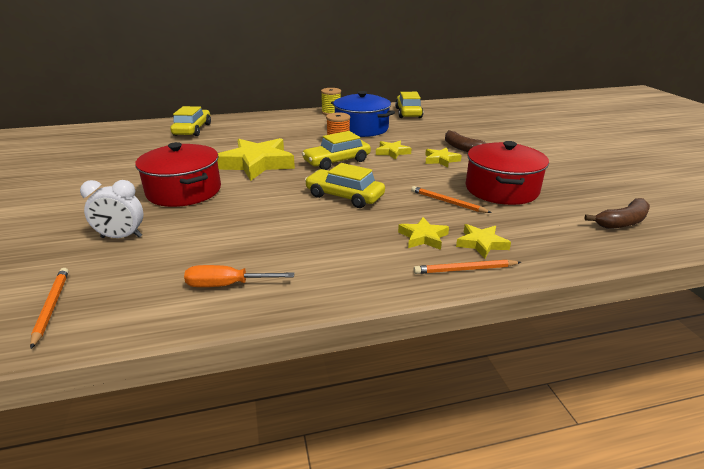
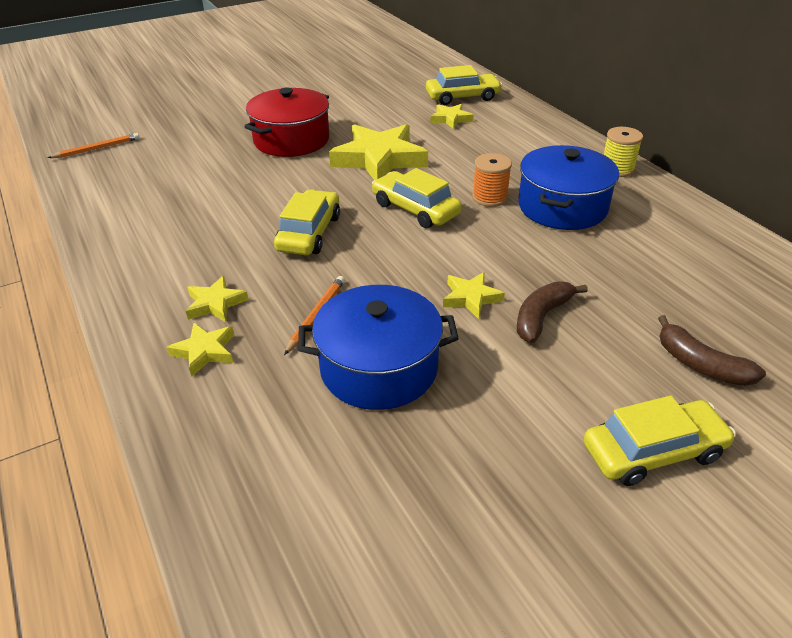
camera: 75 degrees right, 10 degrees up
(121, 237) = (195, 140): white clock -> none
(228, 285) = (120, 207): orange screwdriver -> none
(392, 152) = (476, 248): yellow star -> yellow star (451, 119)
(408, 113) = (691, 240): yellow car -> yellow car (653, 451)
(465, 269) = (145, 341): orange pencil -> none
(501, 189) = (379, 368): red pot -> blue pot
(622, 222) = (294, 515): brown banana -> brown banana (700, 364)

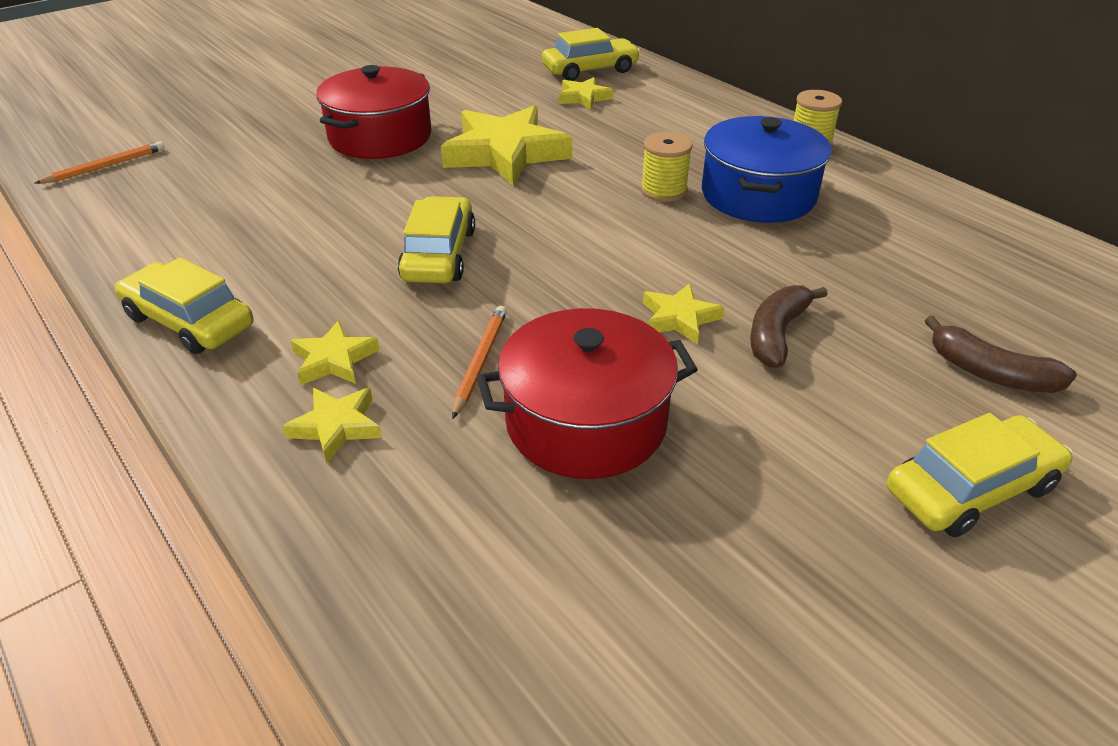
camera: 10 degrees left, 0 degrees up
(379, 368) = (586, 422): blue pot -> red pot
(415, 209) = (572, 212): yellow car -> yellow car (189, 321)
(490, 197) = (663, 190): orange spool -> yellow spool

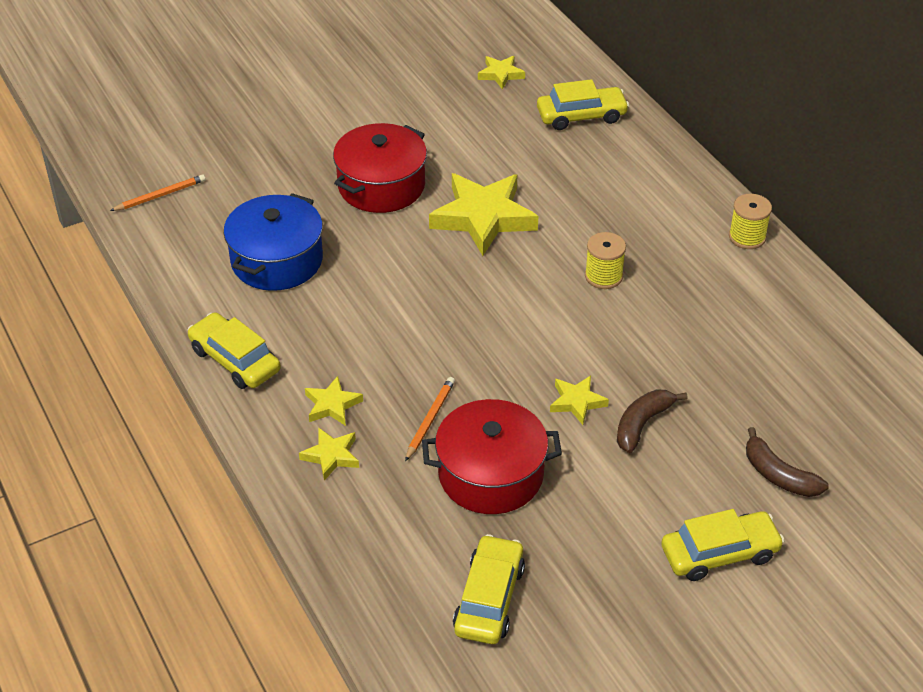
camera: 10 degrees right, 5 degrees up
(439, 254) = (414, 321): yellow car -> yellow car (489, 599)
(583, 98) = (566, 154): yellow star -> yellow star (501, 74)
(758, 195) = (679, 290): blue pot -> blue pot (277, 260)

